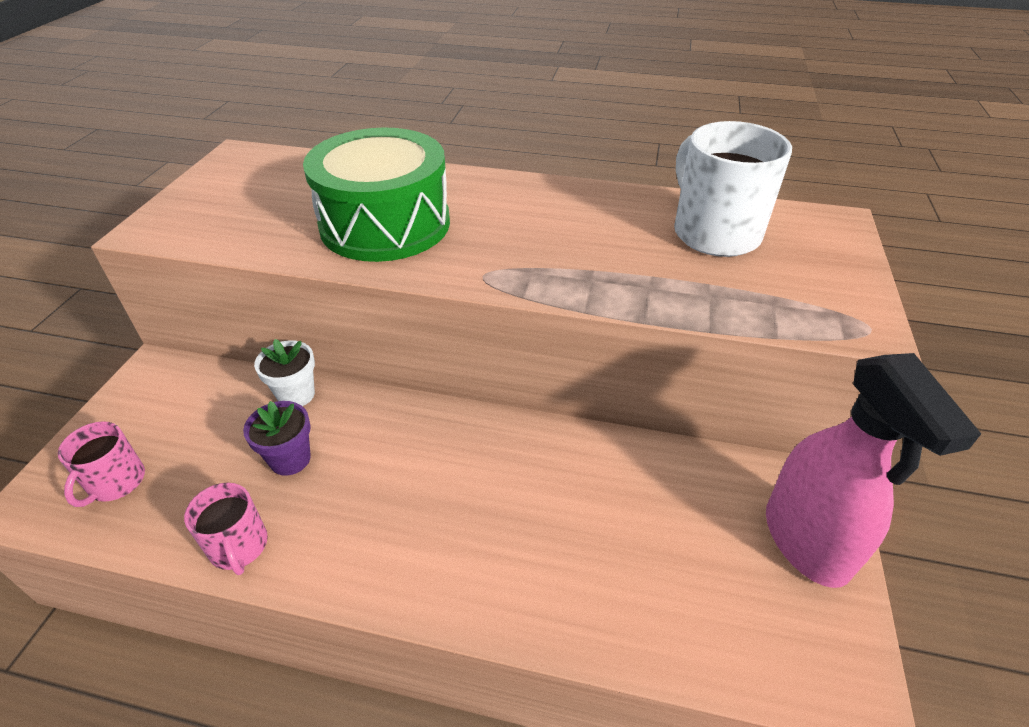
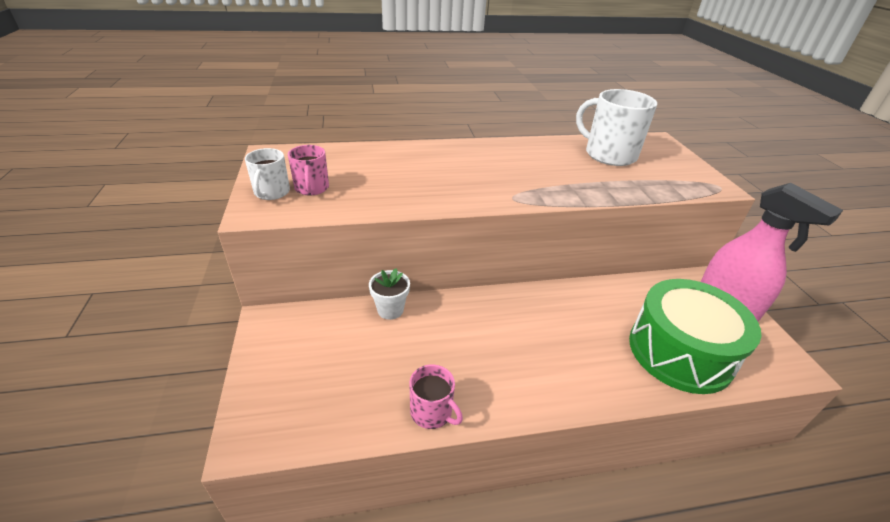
camera: 25 degrees left, 5 degrees down
(116, 482) = (305, 402): pink mug -> pink mug (311, 188)
(190, 207) = (271, 192): none -> white mug
(290, 459) = (420, 349): purple flower pot -> none
(385, 224) = (423, 180): green drum -> green drum (680, 352)

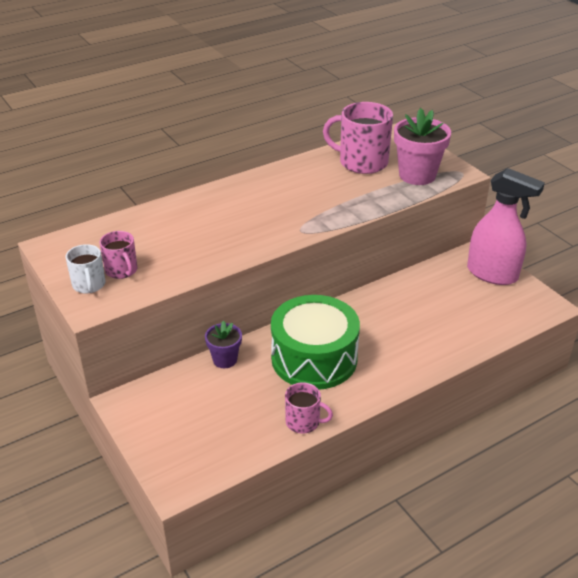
camera: 20 degrees left, 0 degrees up
(390, 310) = (225, 360): white flower pot -> purple flower pot
(609, 154) = (362, 162): white mug -> pink mug
(666, 178) = (417, 175): none -> pink flower pot
(680, 352) = (467, 320): green drum -> green drum (314, 358)

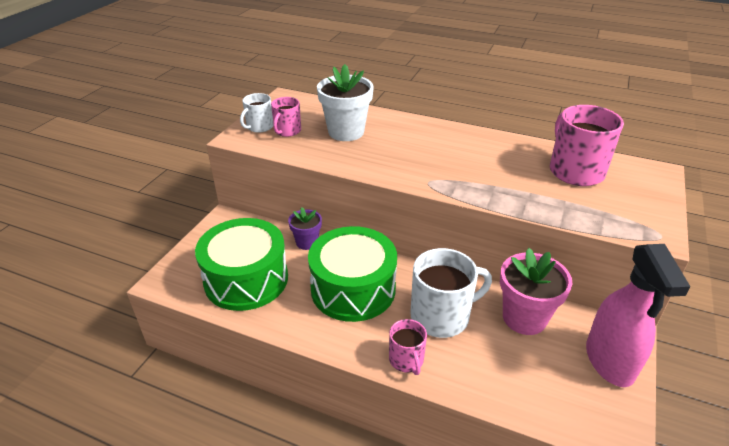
camera: 55 degrees right, 0 degrees up
(170, 237) = (346, 132): none -> white flower pot
(235, 421) = (246, 279): none -> green drum
(303, 422) = (273, 318): pink mug -> pink mug (406, 360)
(388, 325) = (441, 316): none -> white mug
(417, 175) = (607, 210): pink flower pot -> pink flower pot (524, 318)

